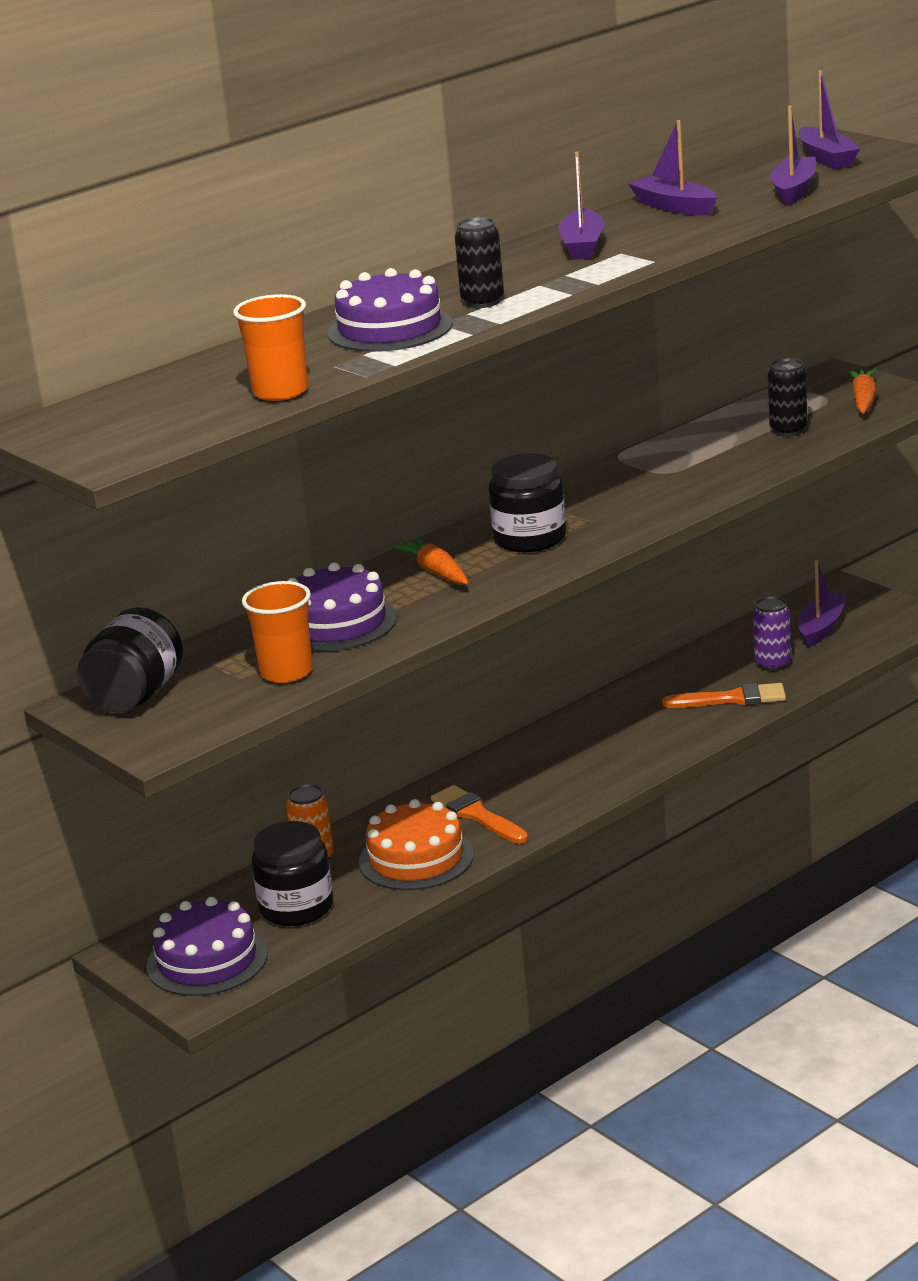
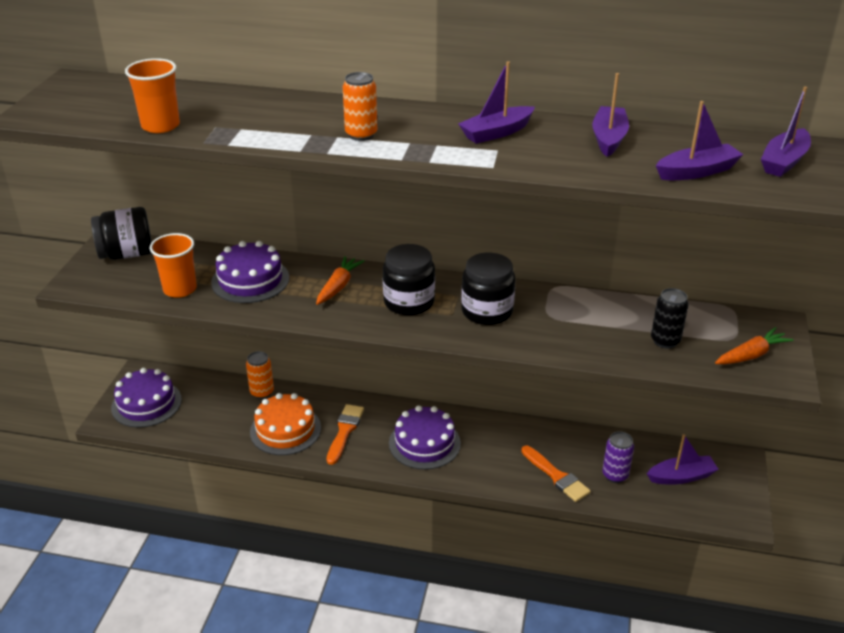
camera: 50 degrees right, 10 degrees up
(296, 907) = (211, 410): black jar -> black jar (487, 311)
(390, 329) = (290, 122): purple cake -> purple cake (424, 443)
(482, 302) = (361, 135): black can -> orange can

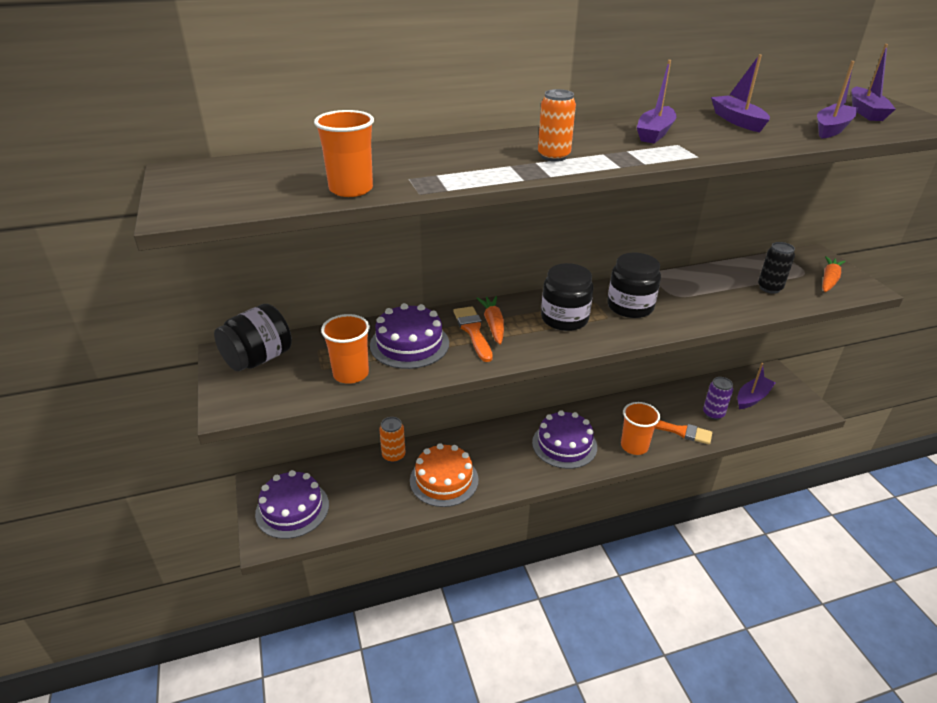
camera: 30 degrees left, 0 degrees up
(344, 431) = (494, 461): orange brush -> orange brush (473, 331)
(493, 472) = (634, 446): none -> orange cup

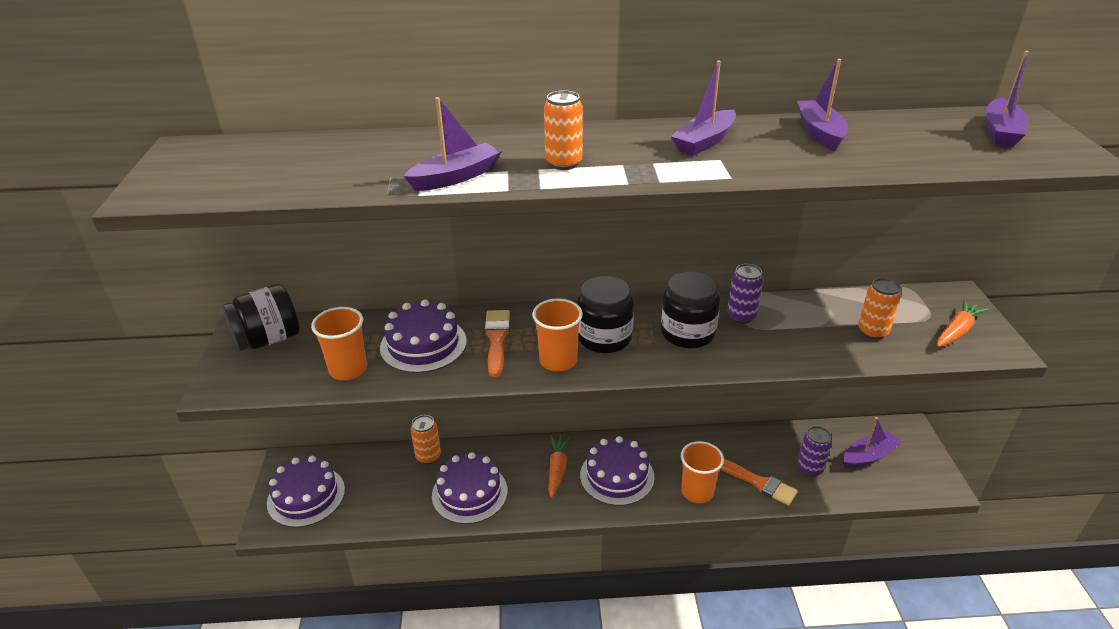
camera: 15 degrees right, 0 degrees up
(351, 189) = (323, 185): orange cup -> orange cup (558, 361)
(444, 480) = (469, 493): orange cake -> purple cake
(493, 324) = (522, 334): orange carrot -> orange carrot (557, 469)
(665, 289) = (741, 316): none -> purple can
(769, 288) = (872, 332): black can -> orange can
(831, 129) = (933, 153): purple boat -> purple boat (456, 177)

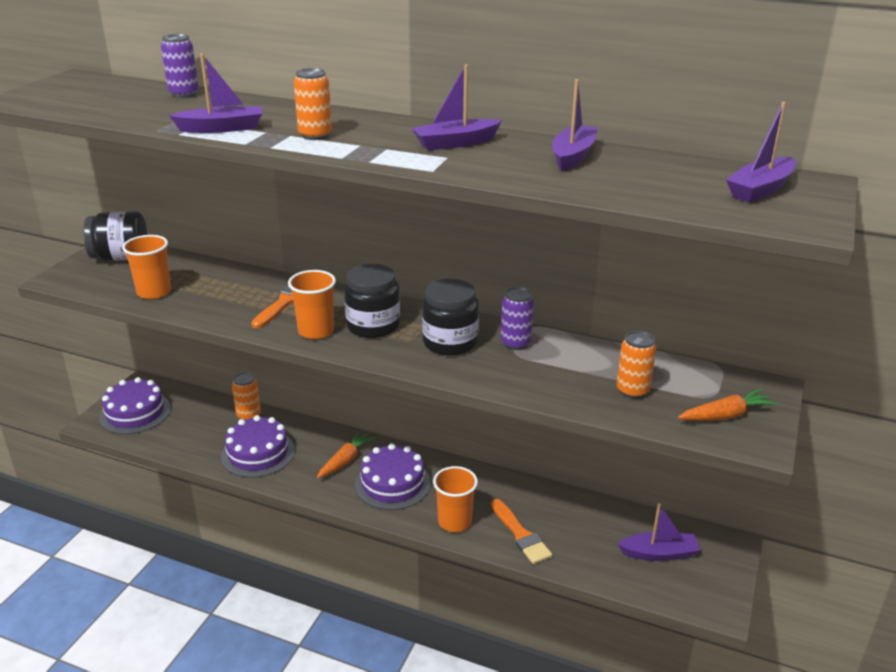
camera: 25 degrees right, 5 degrees down
(423, 344) = (225, 291): purple cake -> none
(809, 469) = (585, 542): purple can -> purple can (184, 94)

